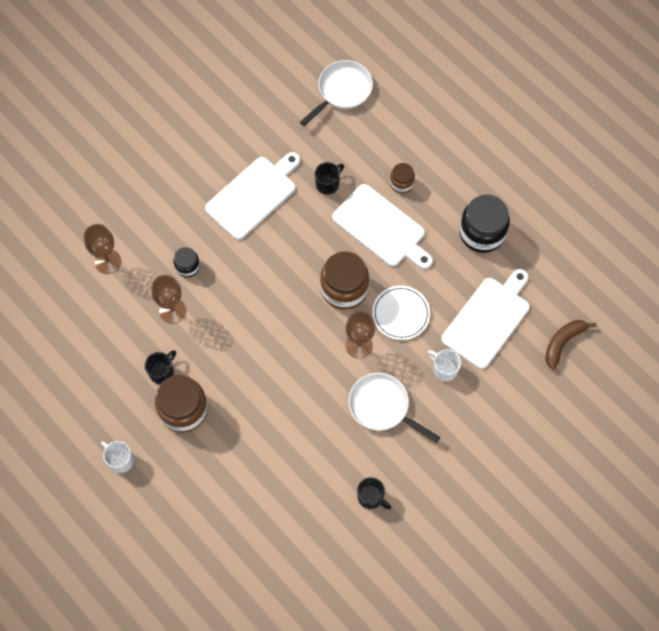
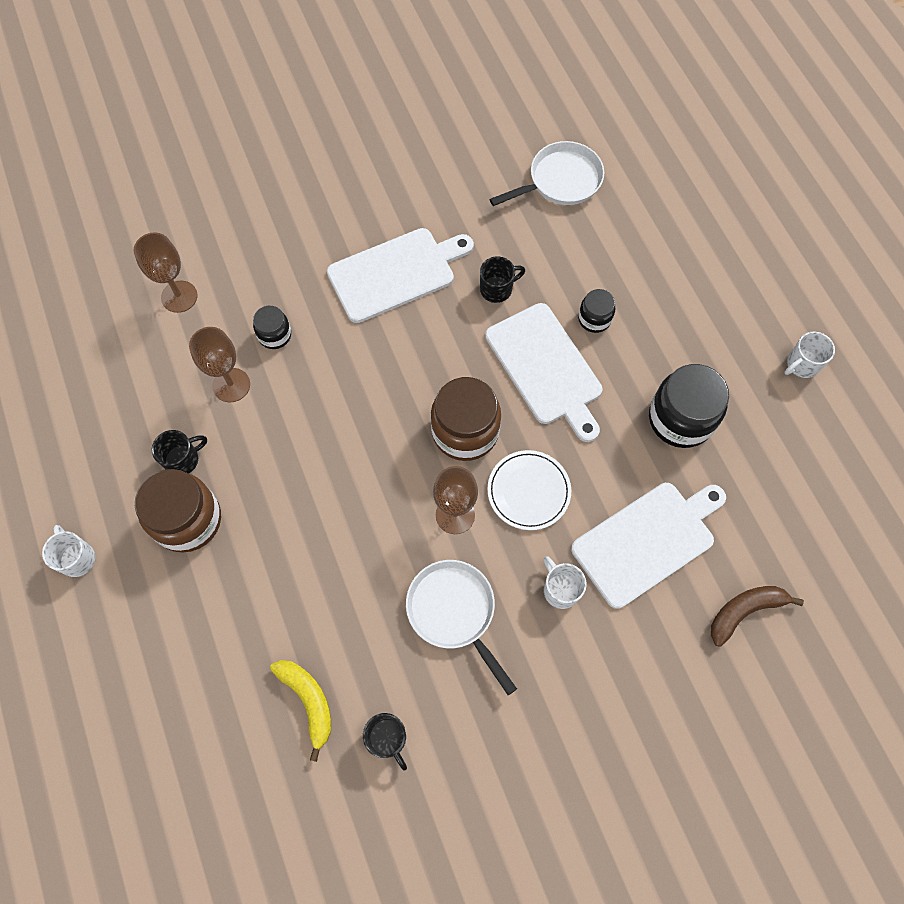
camera: 20 degrees right, 0 degrees up
(312, 493) = (308, 702): none -> yellow banana
(401, 183) = (594, 319): brown jar -> black jar
(548, 170) = (801, 364): none -> white mug

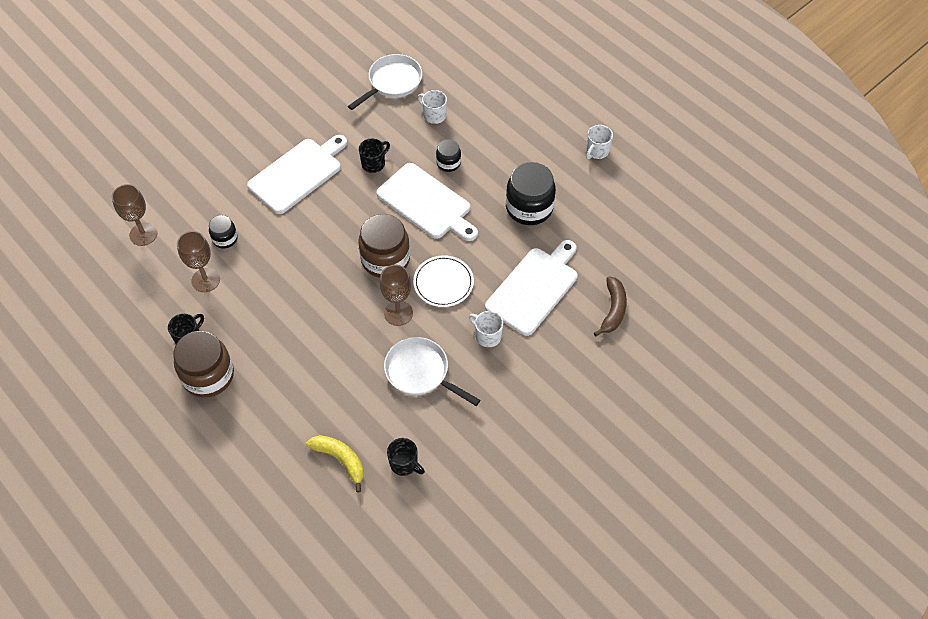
camera: 20 degrees left, 10 degrees down
(77, 558) = (135, 426): white mug -> white mug (434, 115)
(745, 611) = (613, 310): brown banana -> brown banana turned 150 degrees clockwise

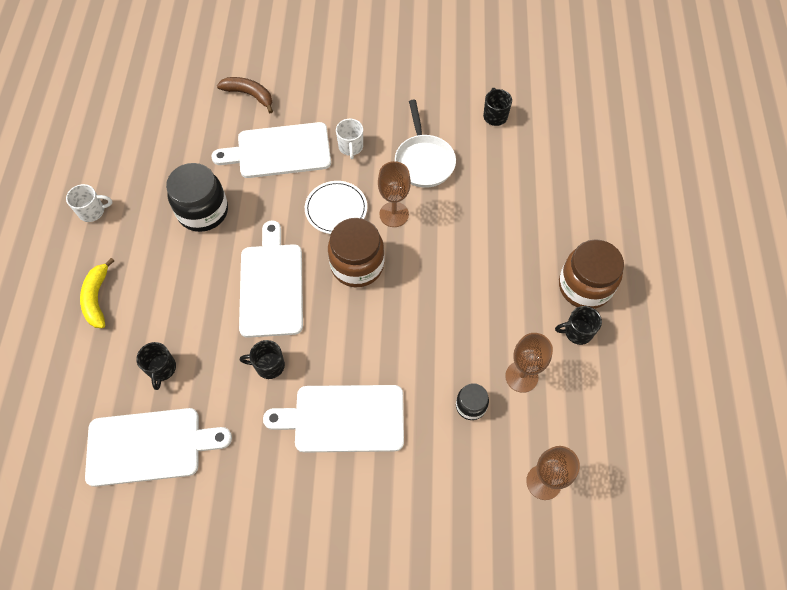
camera: 135 degrees left, 5 degrees up
(340, 460) = (535, 150): yellow banana -> yellow banana (97, 298)
(392, 82) = (149, 446): white pan -> white cutting board
(434, 115) = (161, 369): white mug -> black mug
(448, 163) = (210, 307): black jar -> none
(613, 310) = (249, 95): brown banana -> brown banana turned 60 degrees clockwise

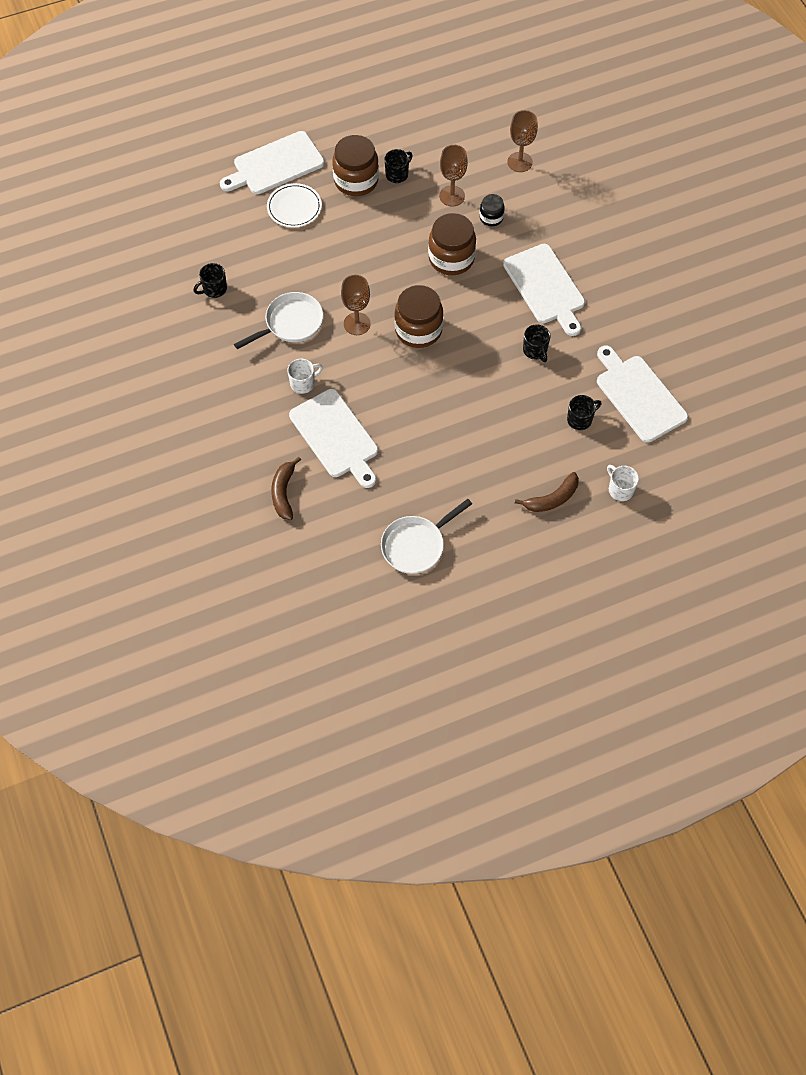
camera: 115 degrees left, 0 degrees up
(92, 211) = (477, 553): white mug -> white mug (620, 489)
(97, 298) = (552, 499): yellow banana -> brown banana
(134, 169) = (416, 545): none -> white pan
(203, 211) = (429, 464): black jar -> none
(271, 285) = (469, 380): white cutting board -> white cutting board (275, 165)
(336, 209) = (373, 367): white plate -> white plate (294, 207)
(432, 336) = (451, 258): none -> brown jar
(577, 332) = (397, 174): black mug -> black mug turned 105 degrees counterclockwise

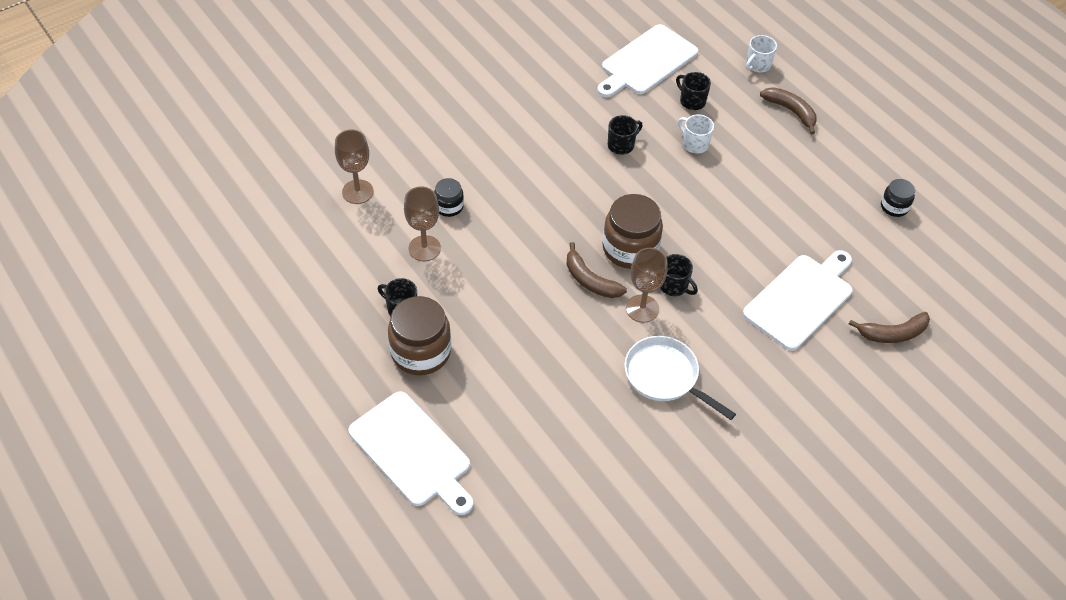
camera: 105 degrees left, 10 degrees down
(214, 289) = (642, 476): black mug -> black mug (674, 286)
(294, 207) = (482, 413): white plate -> none
(303, 383) = (744, 345): white mug -> white mug (694, 144)
(393, 295) = (590, 280): none -> brown banana
(416, 545) = (894, 207): white pan -> black jar
(451, 258) = (519, 234): brown jar -> none
(545, 287) = (535, 147): white cutting board -> none

